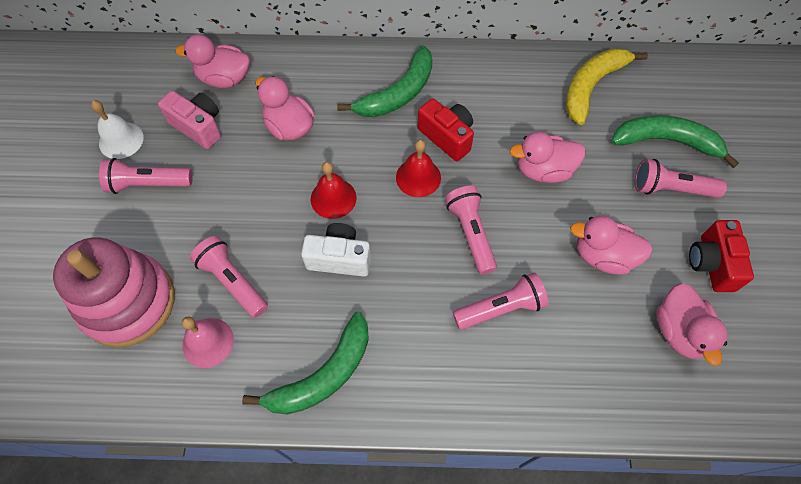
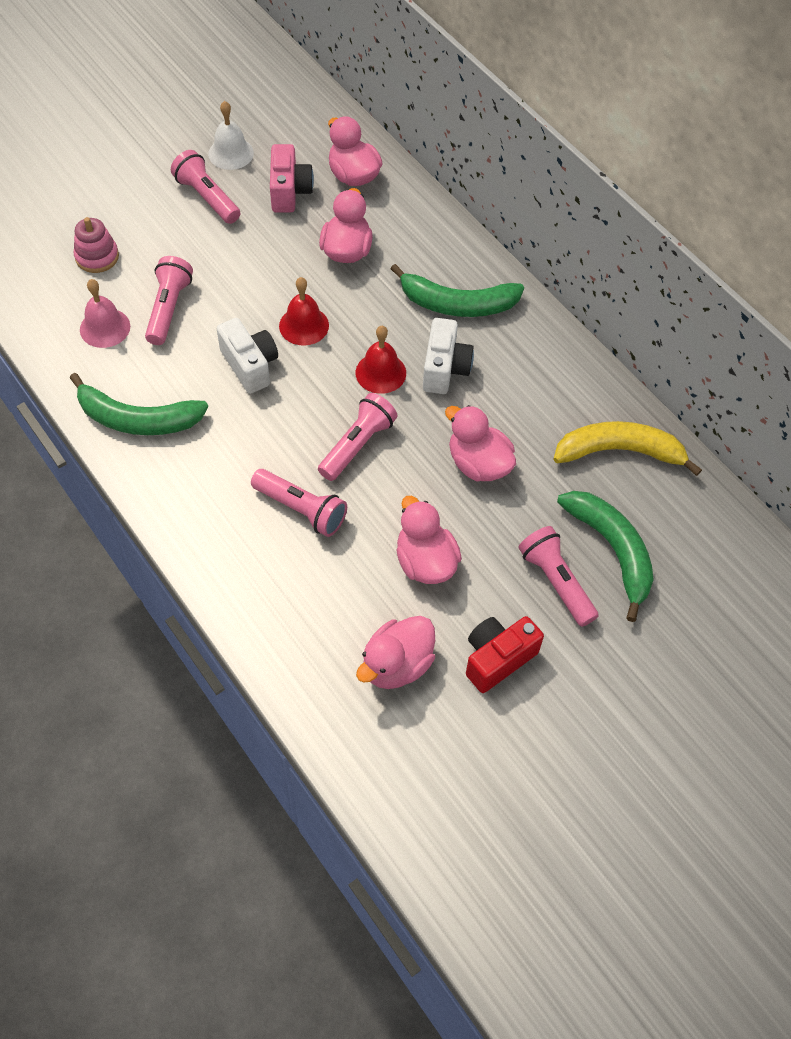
camera: 50 degrees right, 5 degrees down
(128, 302) = (97, 257): pink stacking toy -> pink stacking toy, size x0.48
(447, 137) = (444, 369): red camera -> white camera

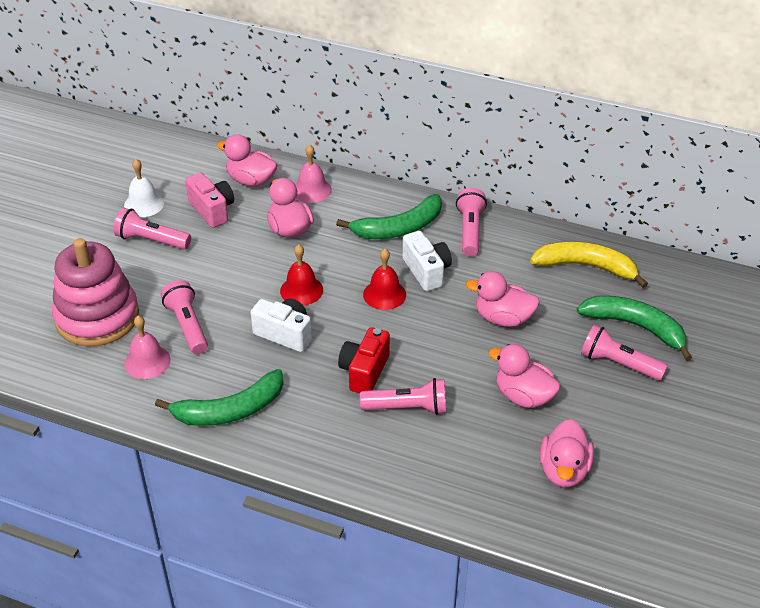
camera: 30 degrees left, 15 degrees down
(97, 257) = (97, 317): pink stacking toy -> pink stacking toy, size x2.10
(357, 445) = (409, 347): pink flashlight -> pink flashlight (470, 230)
(405, 215) = (312, 190): none -> pink bell
(497, 659) = (625, 430): red camera -> red camera (364, 371)
(619, 452) = (586, 267): yellow banana -> yellow banana turned 45 degrees clockwise

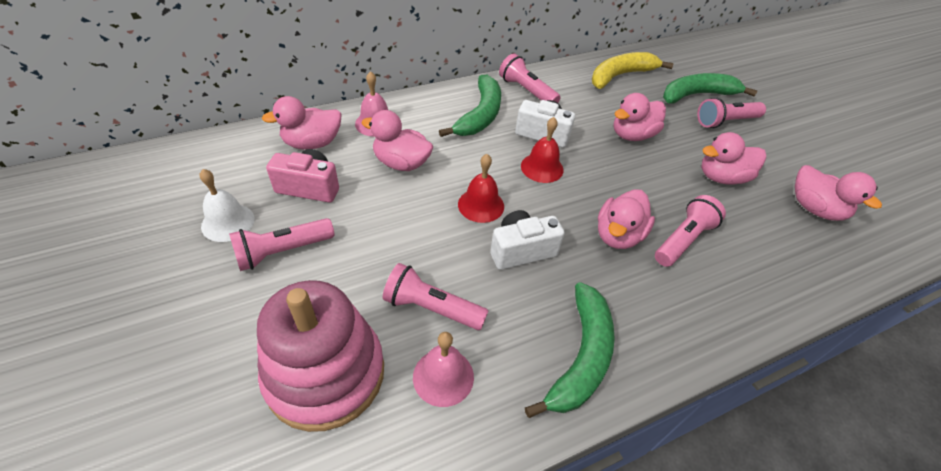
camera: 50 degrees left, 5 degrees up
(364, 371) = (618, 235): red camera -> pink duck

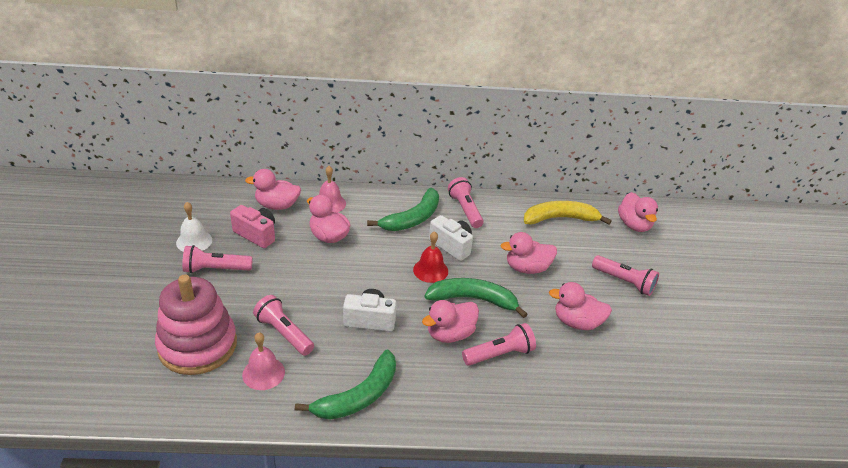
camera: 25 degrees right, 10 degrees down
(481, 205) = (364, 281): red bell -> none
(697, 95) = (618, 253): green banana -> green banana (473, 300)
(725, 122) = (624, 282): pink flashlight -> pink flashlight turned 150 degrees counterclockwise
(814, 209) = (639, 371): pink duck -> pink duck (634, 225)

